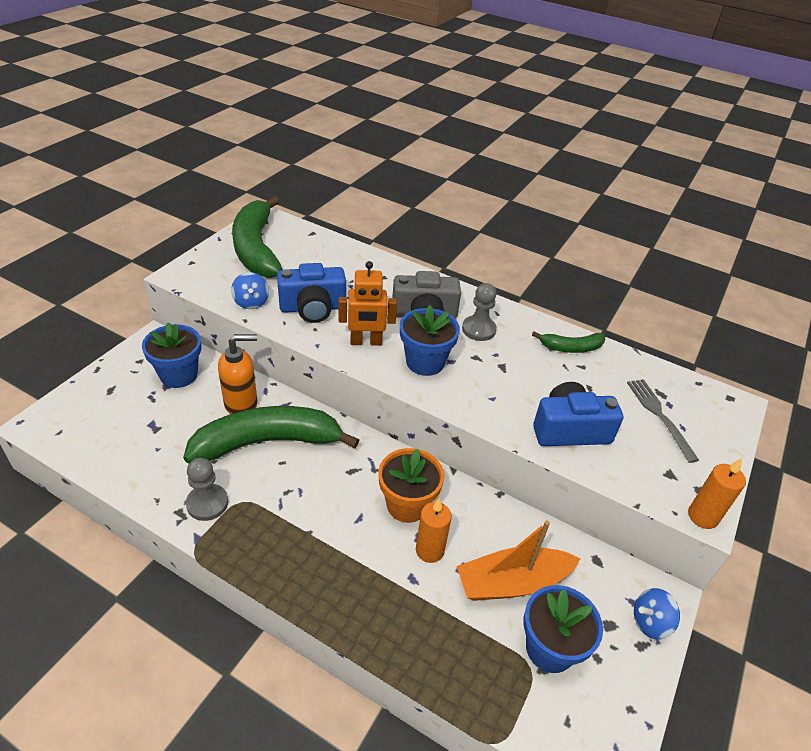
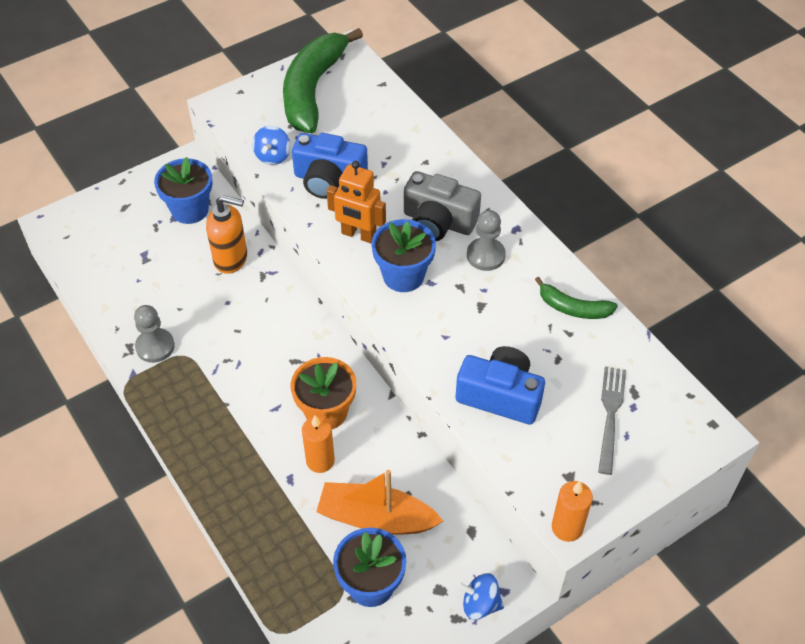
camera: 30 degrees right, 10 degrees up
(268, 442) = (235, 306): green banana -> none

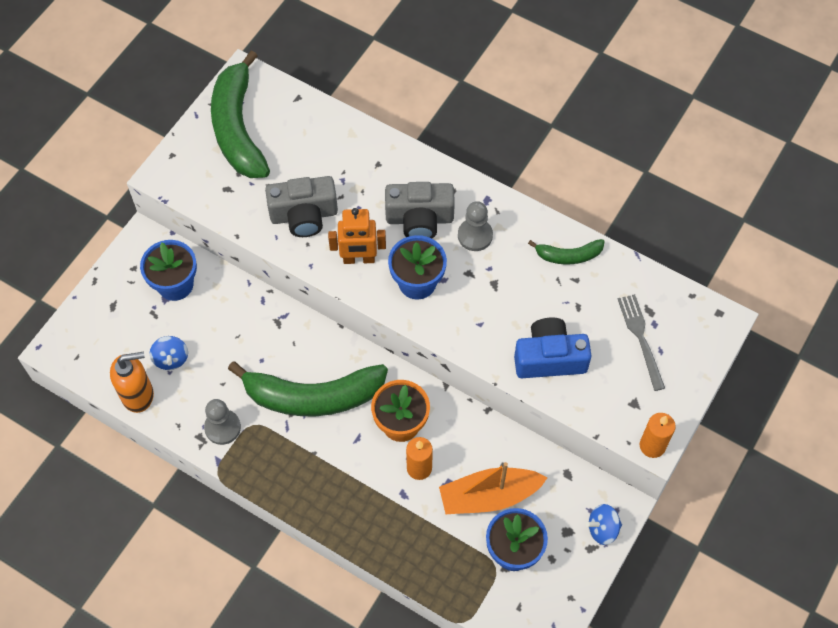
camera: 25 degrees left, 10 degrees up
(231, 259) = (241, 318): orange soap dispenser -> orange soap dispenser (138, 395)
(256, 352) = (313, 396): none -> green banana
(273, 156) = (241, 211): blue spinning top -> blue spinning top (171, 359)
(329, 180) = (304, 215): blue camera -> grey camera

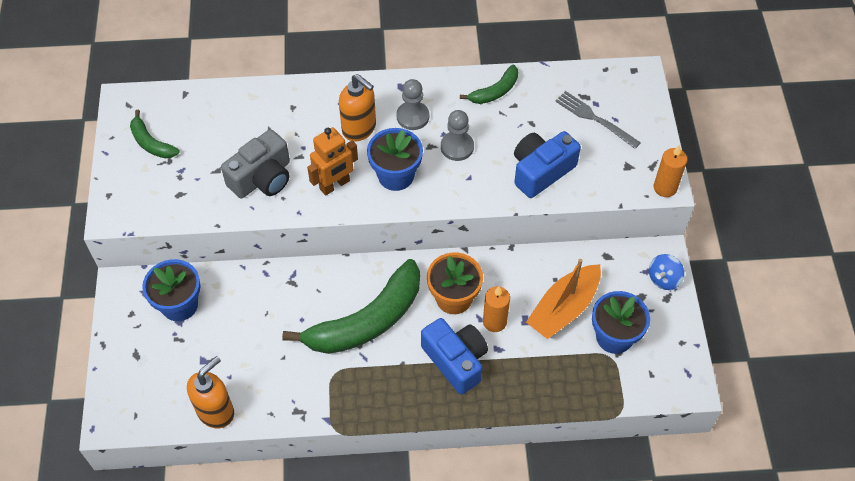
camera: 35 degrees left, 5 degrees down
(171, 359) = (223, 365): blue spinning top -> none
(222, 427) = (311, 391): grey pawn -> grey pawn (457, 147)
(238, 128) = (151, 143): green banana -> green banana, size x0.48
(359, 480) = (456, 360): none -> blue camera
(419, 219) = (359, 129): grey camera -> orange soap dispenser

